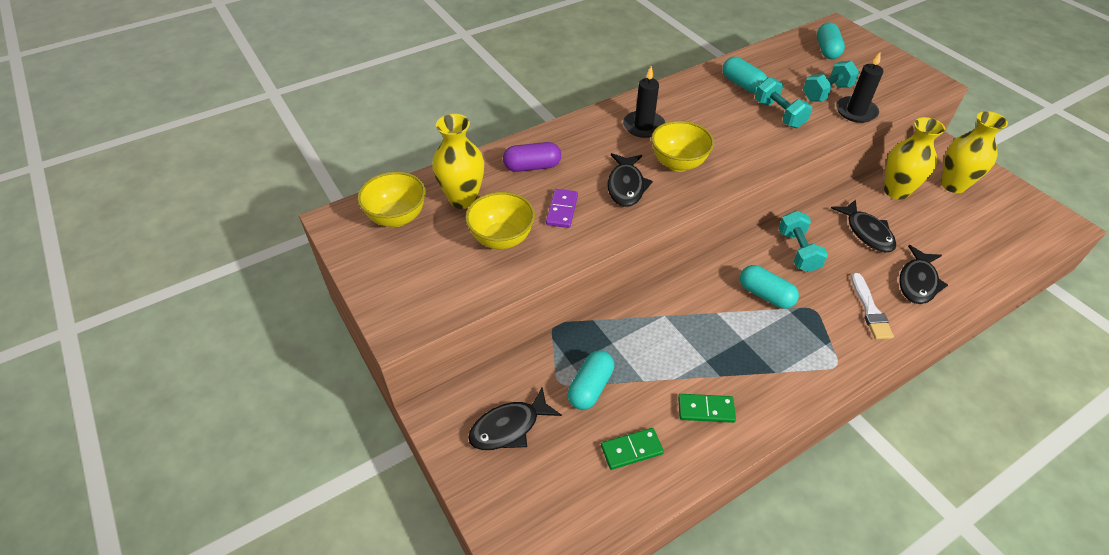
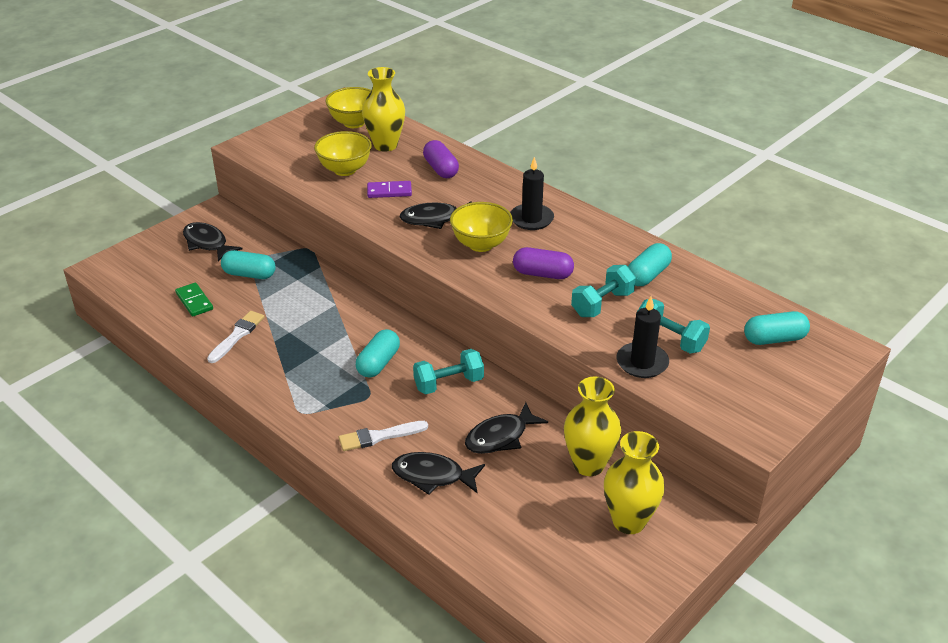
camera: 75 degrees right, 10 degrees down
(706, 409) = (237, 335): green domino -> white brush
(732, 136) = (542, 274): none -> purple capsule

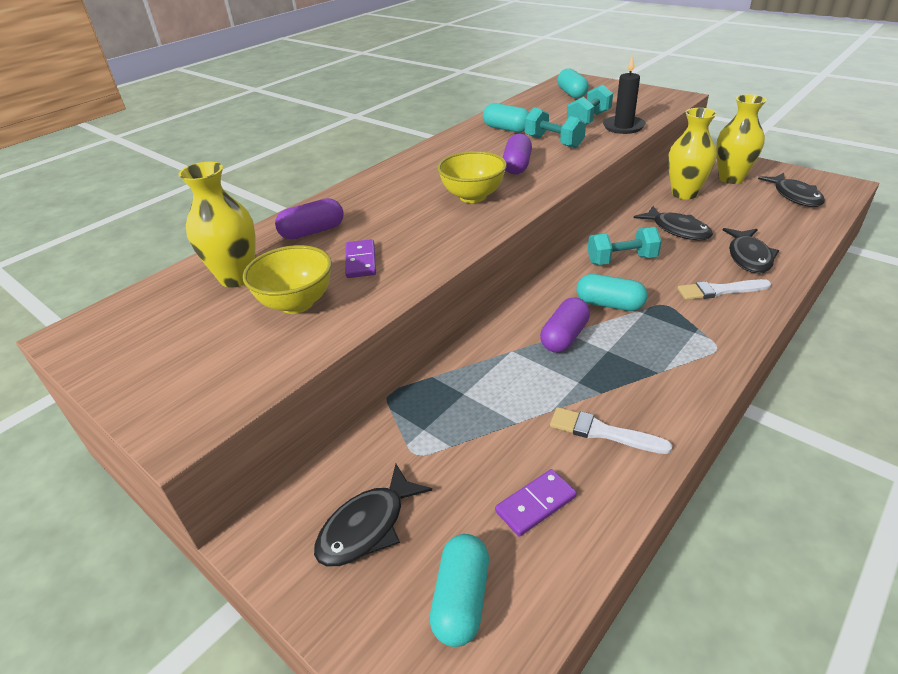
camera: 90 degrees left, 0 degrees up
(194, 301) = (535, 504): green domino -> purple domino
(249, 274) = (456, 448): turquoise capsule -> turquoise capsule (461, 599)
(343, 332) = (564, 337): none -> purple capsule
(354, 123) = (155, 313): yellow bowl -> none
(379, 436) = (719, 291): white brush -> white brush turned 105 degrees clockwise
(434, 219) = (425, 225): black fish -> black fish (794, 196)
(448, 383) = (621, 260): turquoise dumbbell -> turquoise dumbbell turned 75 degrees counterclockwise
(531, 219) = (423, 176): black candle -> none

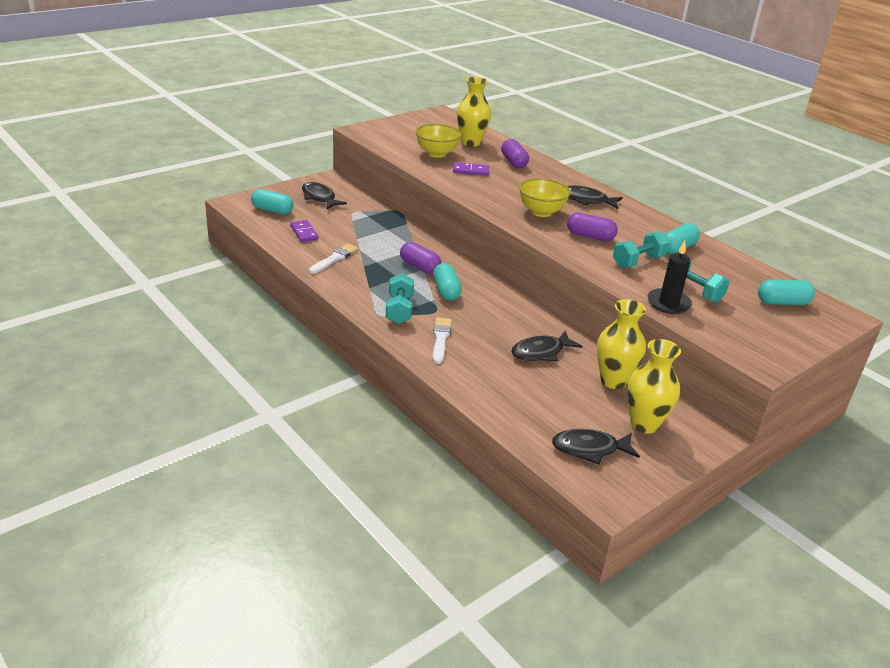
camera: 95 degrees right, 5 degrees down
(609, 304) = (446, 291): turquoise capsule -> turquoise capsule turned 45 degrees counterclockwise
(621, 260) = (502, 311): turquoise dumbbell -> turquoise dumbbell (399, 310)
(748, 257) = (482, 371): black fish -> black fish (586, 200)

